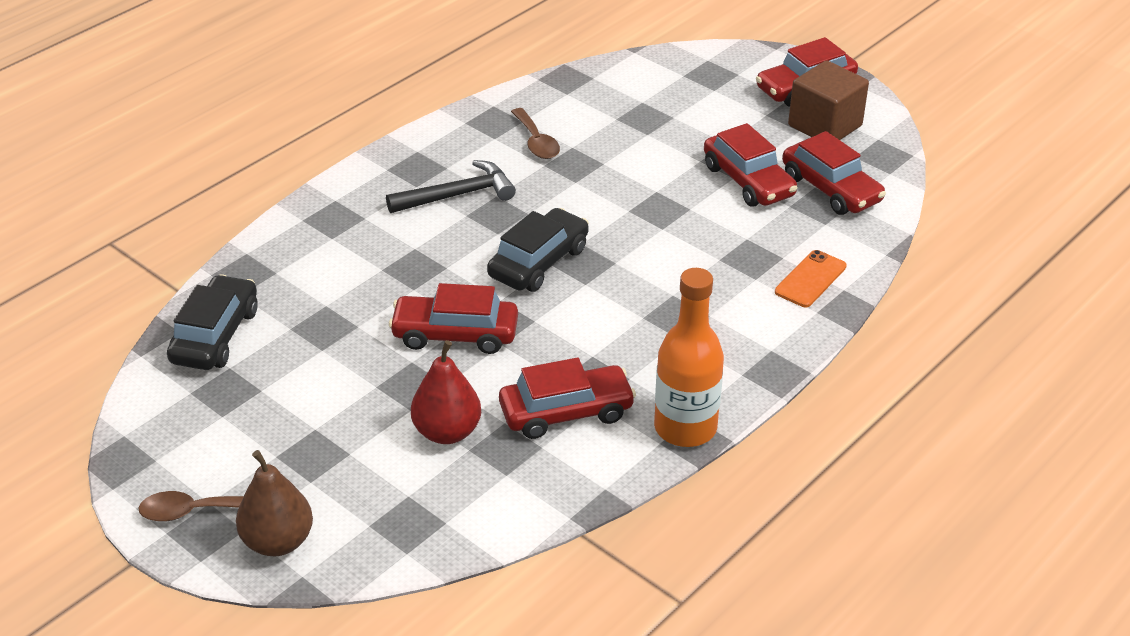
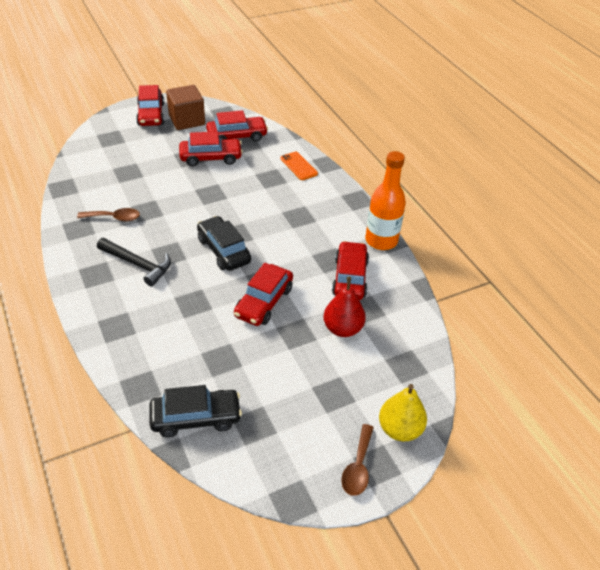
camera: 70 degrees left, 5 degrees up
(215, 336) = (196, 418): black car -> black car turned 135 degrees clockwise
(278, 541) = (399, 429): brown pear -> yellow pear
(457, 195) = (138, 264): black hammer -> black hammer turned 120 degrees clockwise

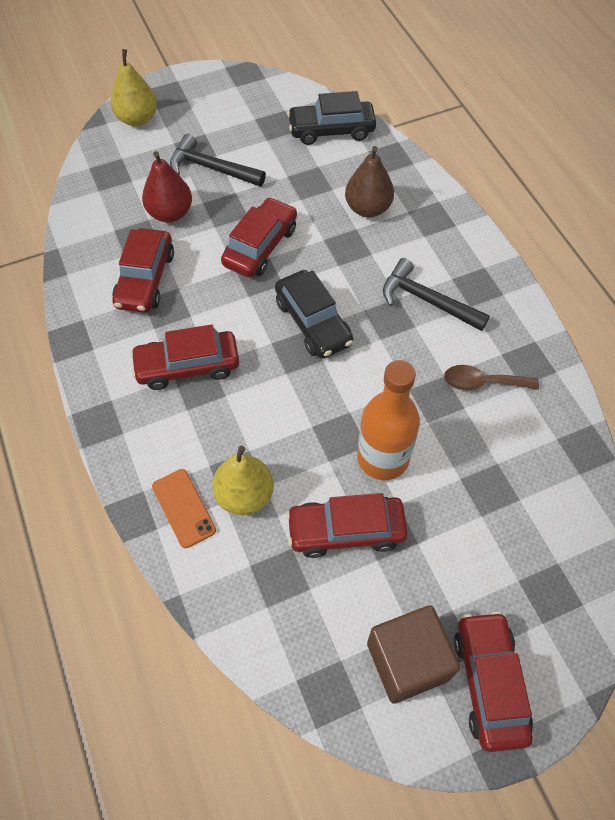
camera: 175 degrees left, 15 degrees up
(171, 334) = (368, 208): none -> brown pear
(237, 136) = (298, 602): red car -> red car (187, 366)
(266, 170) = (245, 495): none -> yellow pear
(313, 372) = (211, 168): none -> black hammer
(358, 467) = (184, 93): brown spoon -> none
(381, 240) = (84, 339): orange bottle -> orange bottle (383, 458)

